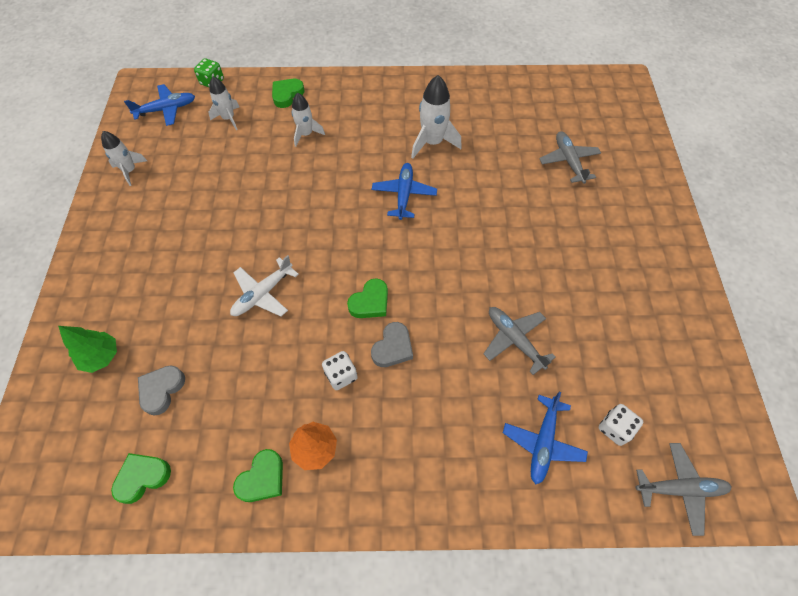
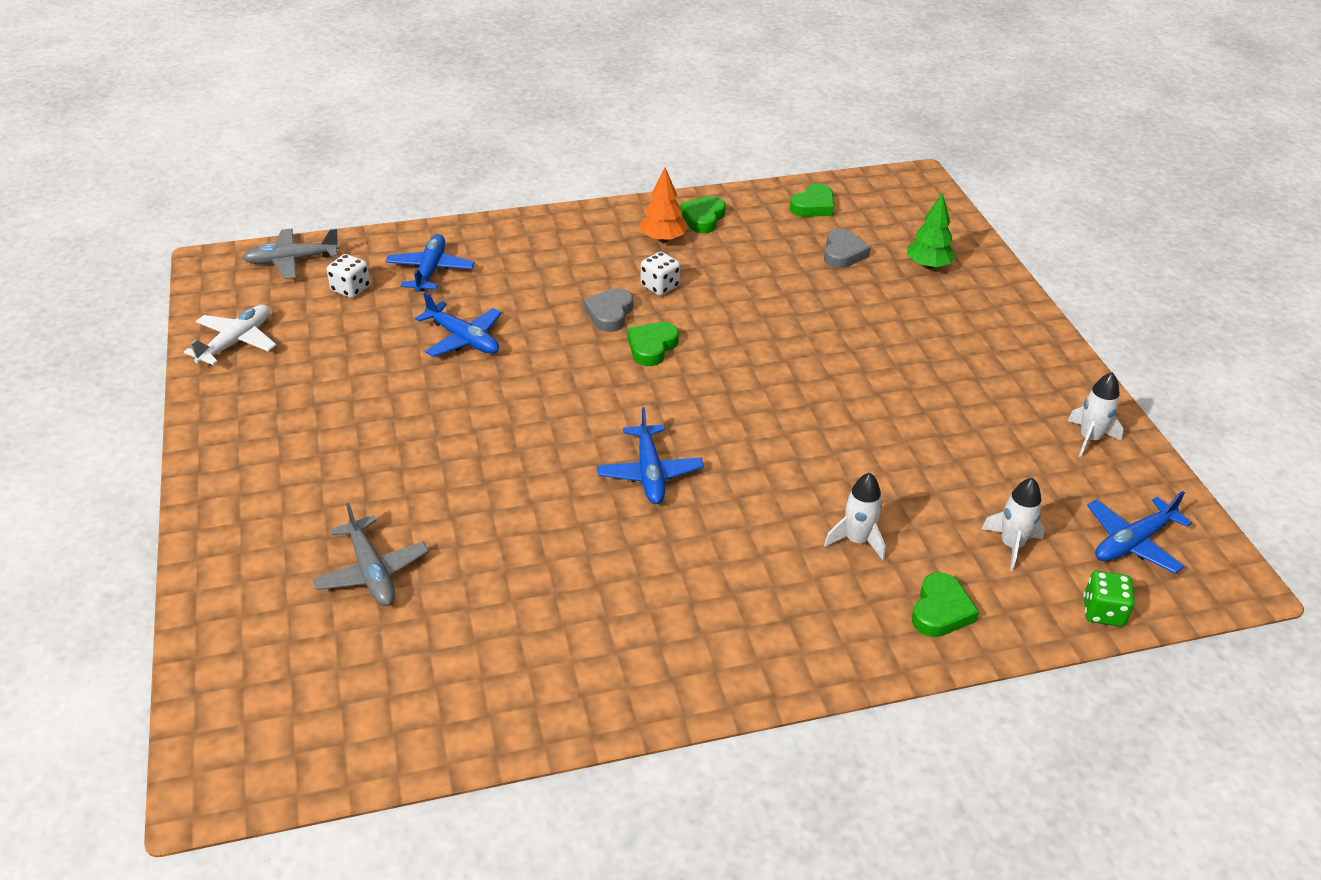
camera: 165 degrees right, 20 degrees down
(263, 294) = (790, 336): white plane -> white plane (236, 342)
(432, 142) = (626, 564): white rocket -> none
(514, 340) = (463, 339): grey plane -> blue plane

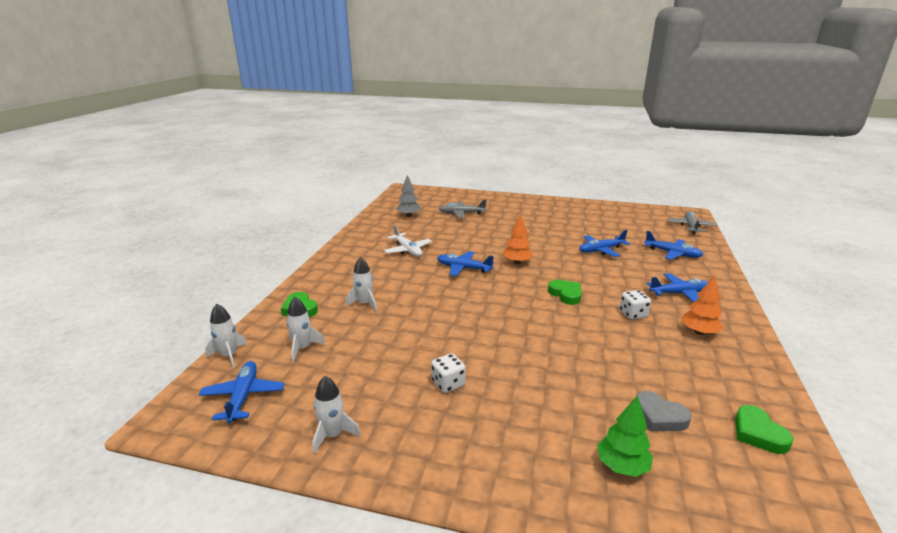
camera: 120 degrees right, 15 degrees down
(236, 342) = (622, 211): white plane -> white plane (407, 250)
(351, 289) = (659, 234): white dice -> white dice (448, 384)
(437, 665) = (408, 215): none -> grey tree
(570, 257) = (679, 293): none -> blue plane
(579, 418) = (517, 262): none -> orange tree
(609, 313) = (607, 290): grey heart -> none
(703, 218) = (733, 359): green heart -> none
(1103, 612) = (229, 356): green dice -> white rocket

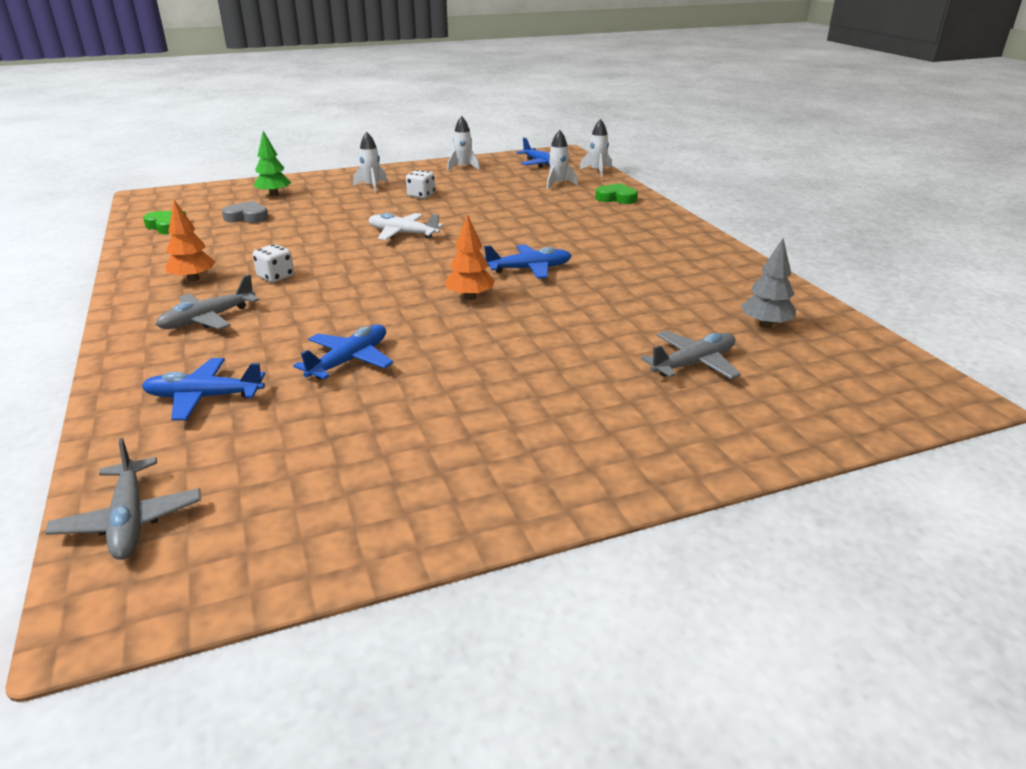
camera: 145 degrees right, 5 degrees up
(364, 303) = (571, 214): white rocket -> white rocket (372, 186)
(407, 250) = (638, 269): white plane -> white plane (403, 234)
(566, 294) = (369, 275): green heart -> none
(679, 293) = (208, 319): blue plane -> grey plane

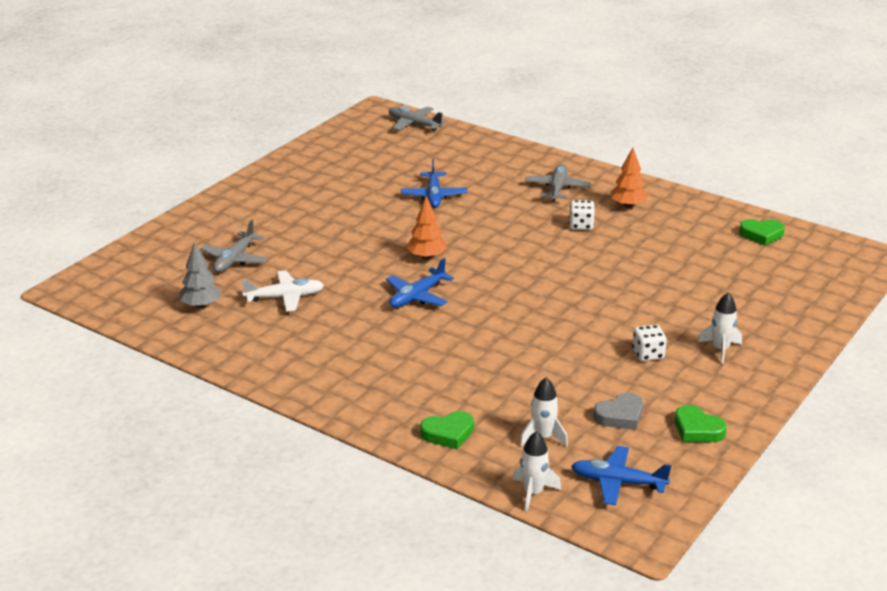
camera: 145 degrees right, 0 degrees up
(204, 397) = (472, 160): blue plane -> none
(247, 217) = (730, 266): grey heart -> grey heart (620, 416)
(274, 195) = (776, 300): green tree -> none
(403, 234) = (571, 296): white plane -> white plane (285, 297)
(463, 167) = (697, 429): white rocket -> green heart

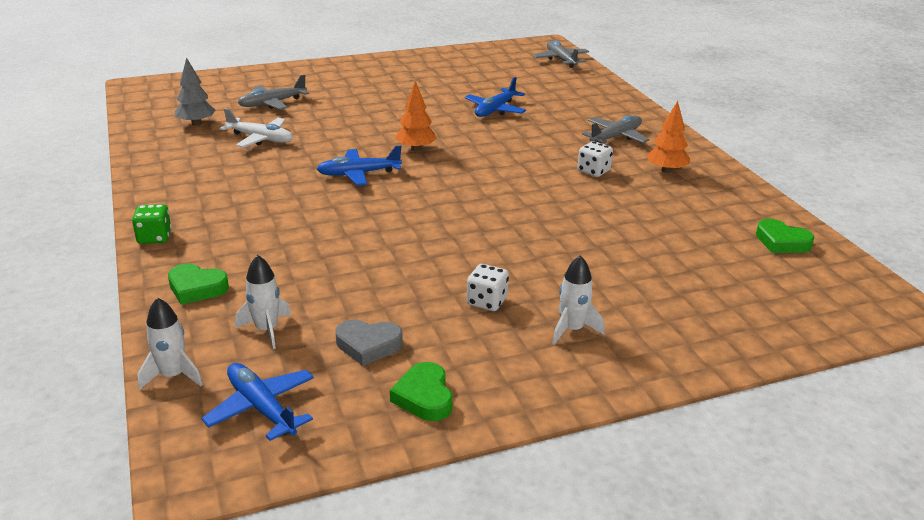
camera: 35 degrees right, 0 degrees up
(349, 413) = (154, 237): none -> green dice

